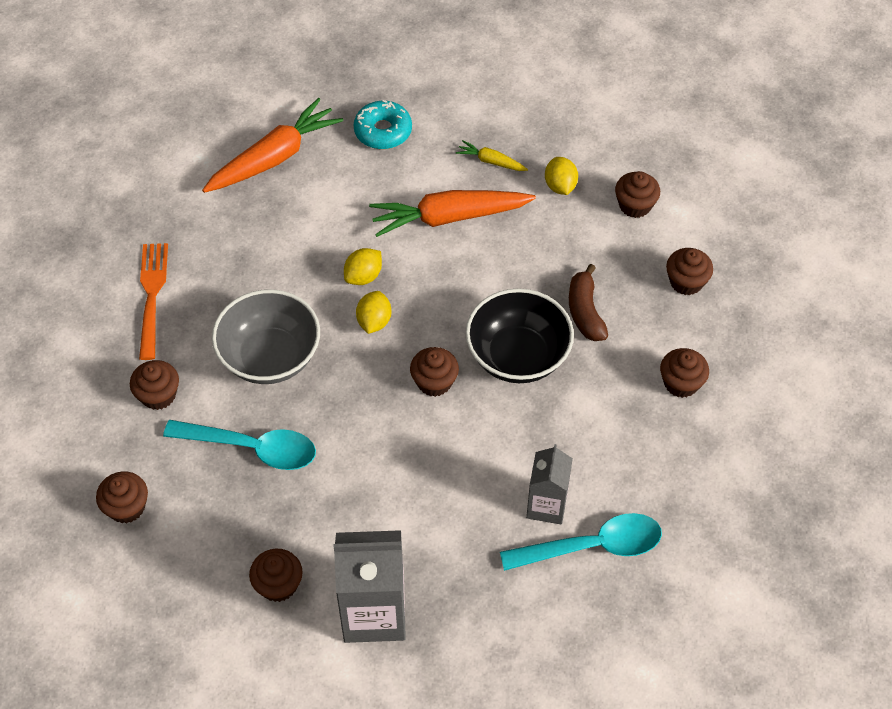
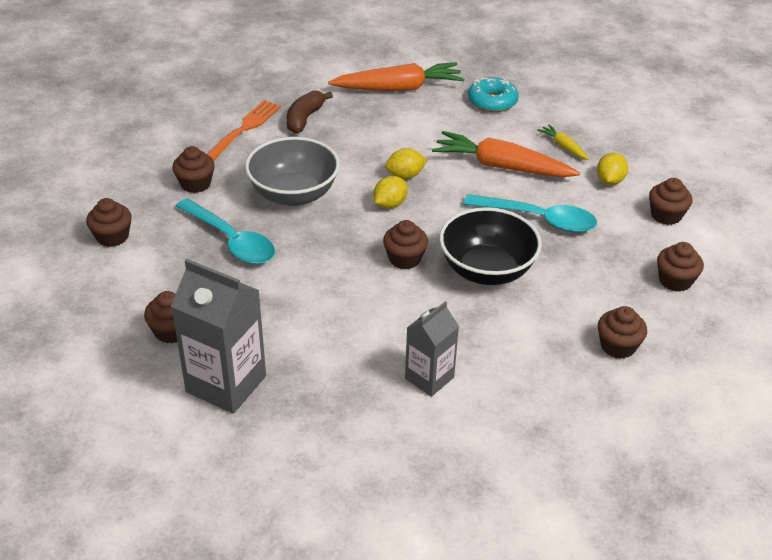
camera: 30 degrees right, 15 degrees down
(585, 312) = (568, 265): brown banana -> brown banana (304, 119)
(592, 546) = (445, 424): turquoise spoon -> turquoise spoon (538, 219)

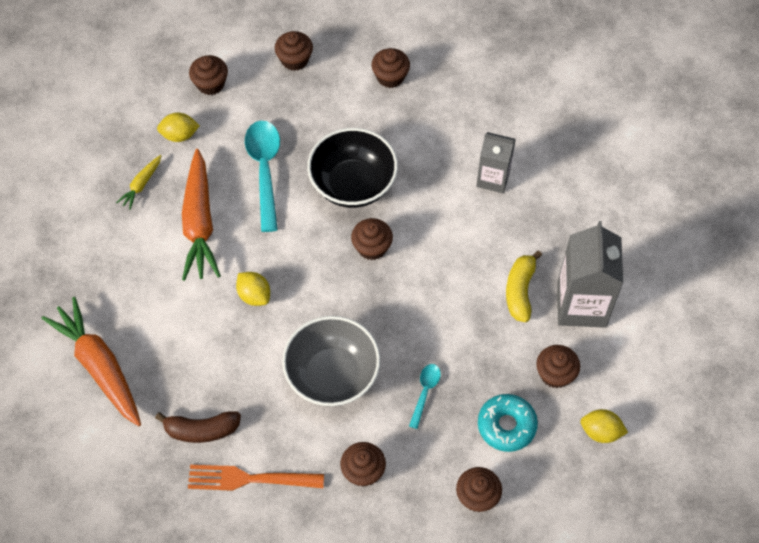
camera: 115 degrees left, 20 degrees up
(231, 240) = (425, 392): turquoise spoon -> turquoise spoon, size x0.51
(279, 343) = (520, 291): none -> yellow banana
(390, 204) = (304, 289): yellow lemon -> yellow lemon (601, 432)
(492, 101) = (86, 270): turquoise donut -> turquoise donut (506, 426)

